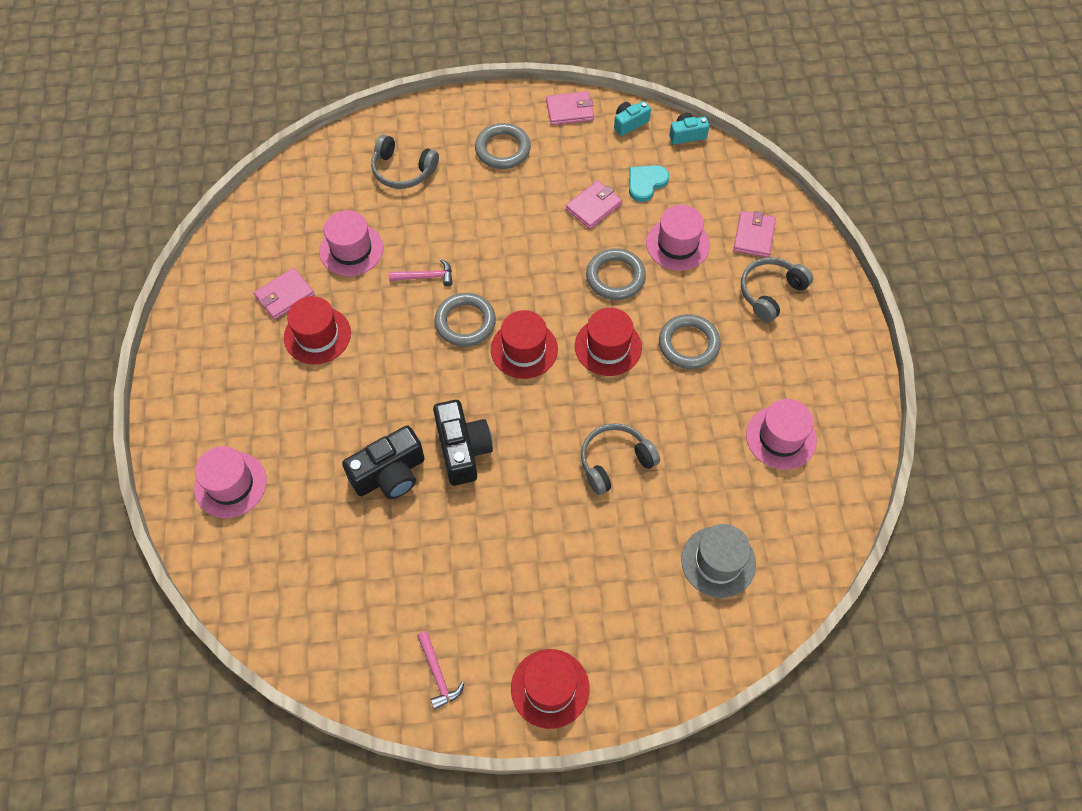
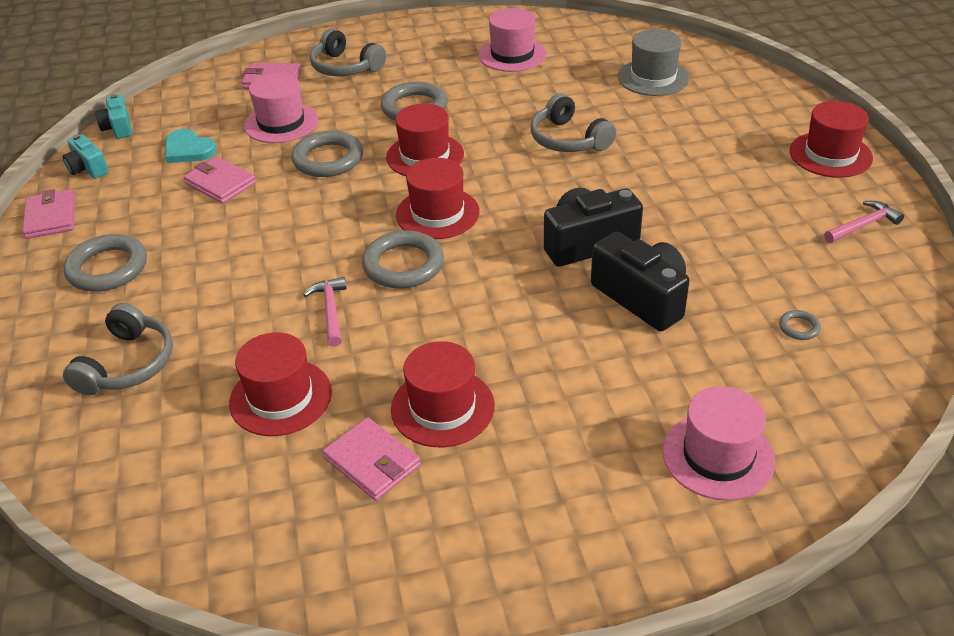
camera: 95 degrees left, 20 degrees down
(329, 575) = (799, 327): none -> grey ring
(351, 249) = (280, 397): pink hat -> red hat

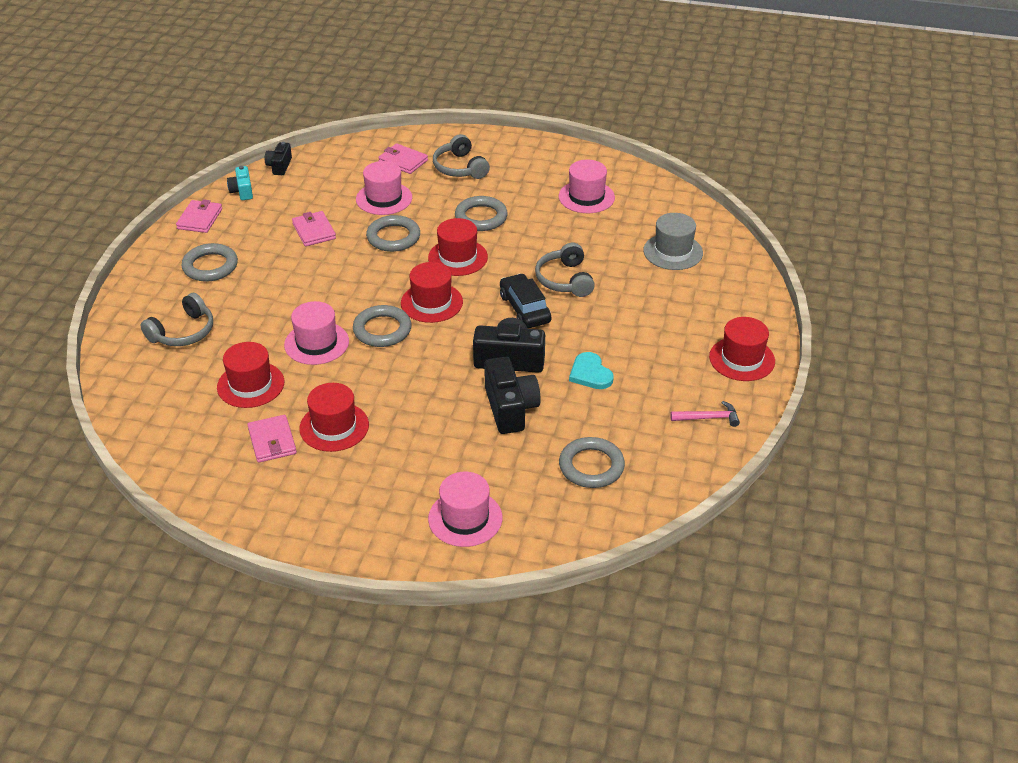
camera: 25 degrees right, 0 degrees up
(118, 128) = (279, 166): turquoise camera -> black camera
(188, 149) = (311, 198): turquoise heart -> turquoise heart (590, 373)
(330, 311) = (316, 343): pink hammer -> pink hat
(552, 183) = (525, 308): none -> black car
(799, 327) = (591, 466): grey ring -> grey ring, size x2.23

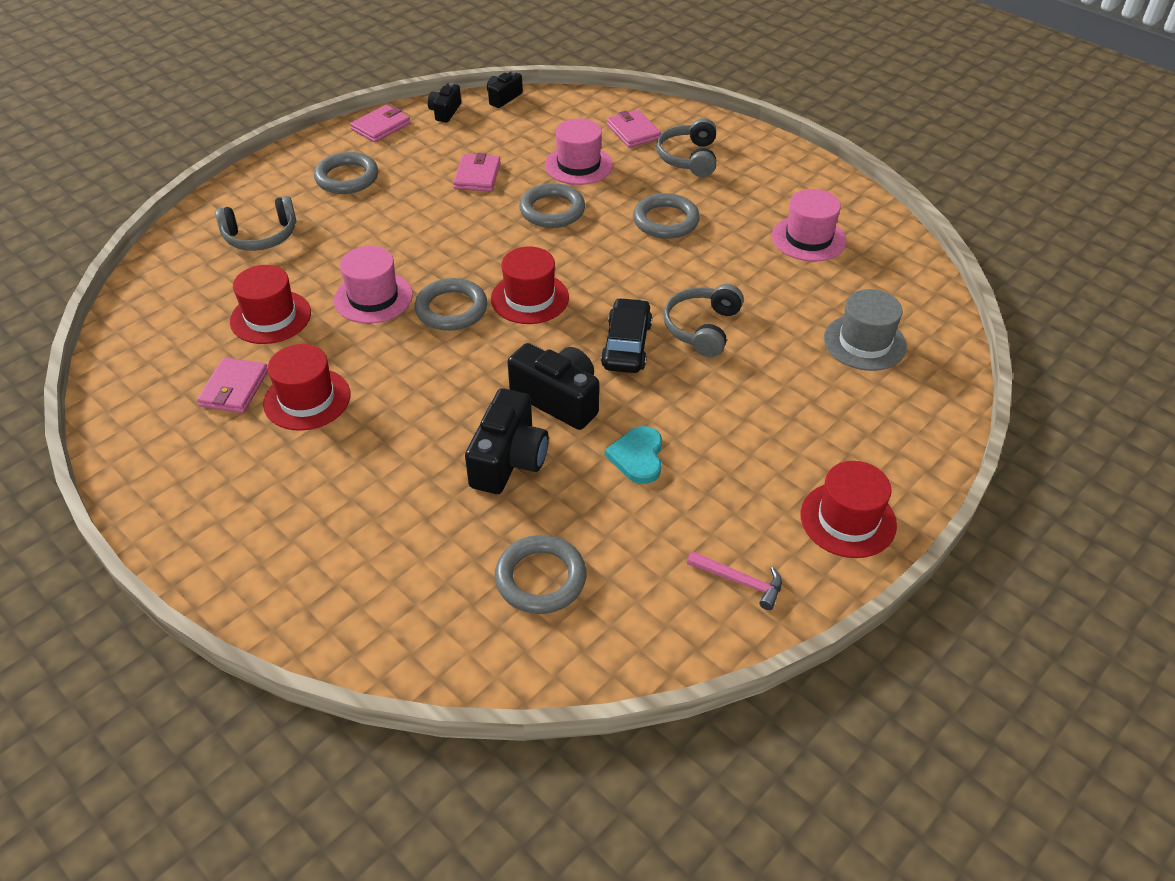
camera: 30 degrees right, 5 degrees up
(242, 191) = (445, 112): turquoise camera -> black camera
(458, 257) = (601, 257): red hat -> none
(465, 518) = (343, 575): pink hat -> none

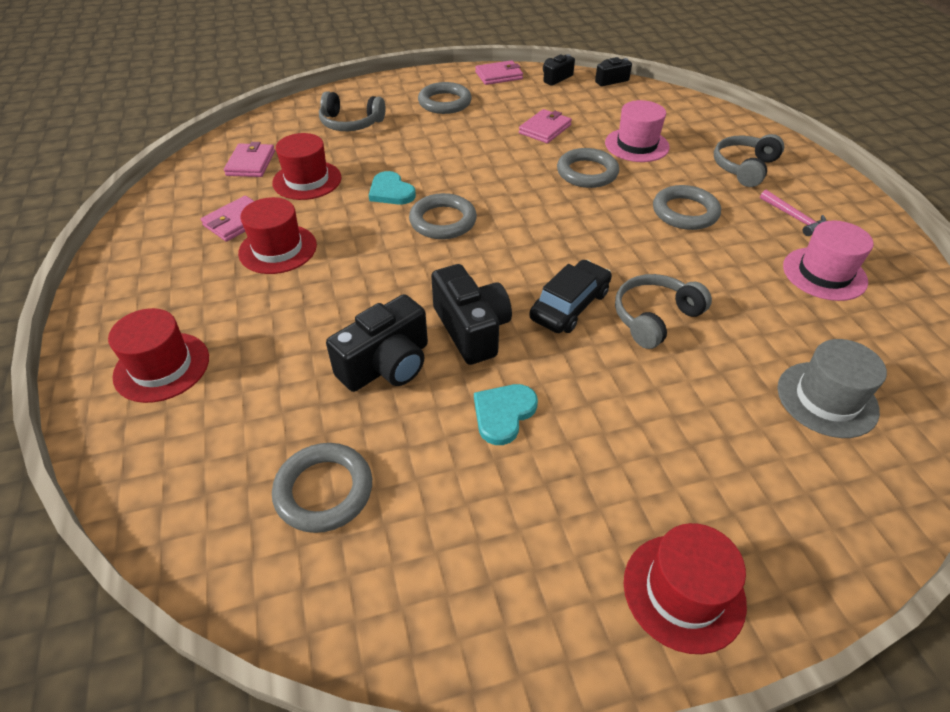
camera: 30 degrees right, 0 degrees up
(373, 297) = (391, 191): pink hat -> turquoise heart
(530, 298) = (514, 235): red hat -> red hat (162, 367)
(633, 132) = (705, 133): pink wallet -> pink wallet (251, 163)
(740, 581) = (511, 600): pink hammer -> pink hammer (794, 218)

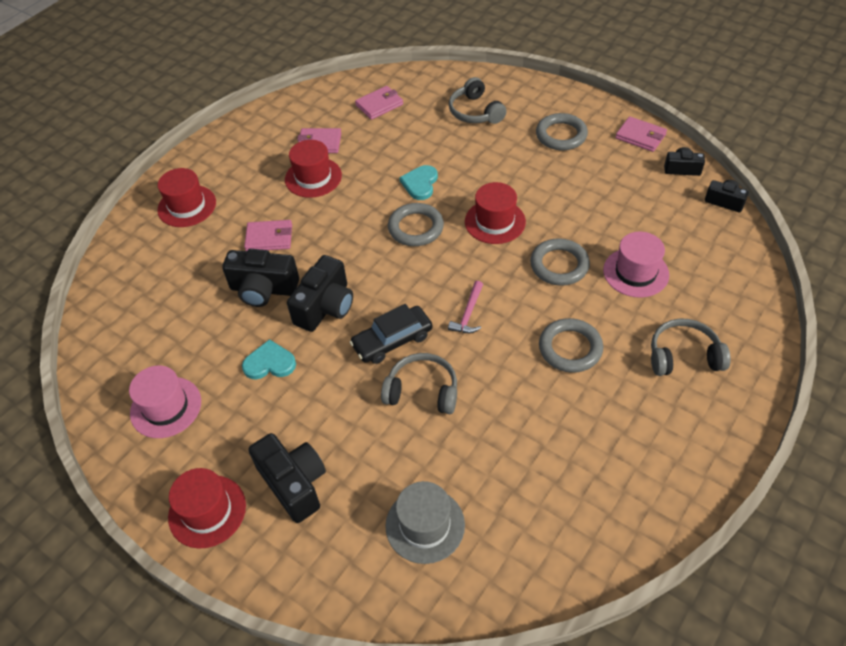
camera: 55 degrees right, 5 degrees up
(307, 180) = (389, 140): red hat -> red hat (495, 221)
(324, 490) = (161, 324): grey ring -> none
(545, 129) = (592, 208): pink wallet -> pink wallet (269, 238)
(570, 305) = (392, 340): black car -> black car turned 150 degrees clockwise
(701, 479) = (294, 483): none -> black camera
(794, 218) = (640, 421): pink hammer -> pink hammer (468, 314)
(824, 274) = (578, 471): pink hat -> pink hat (166, 407)

